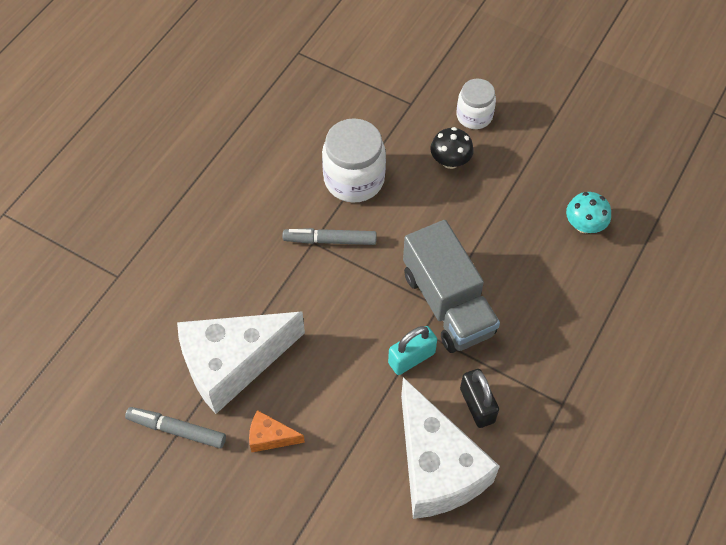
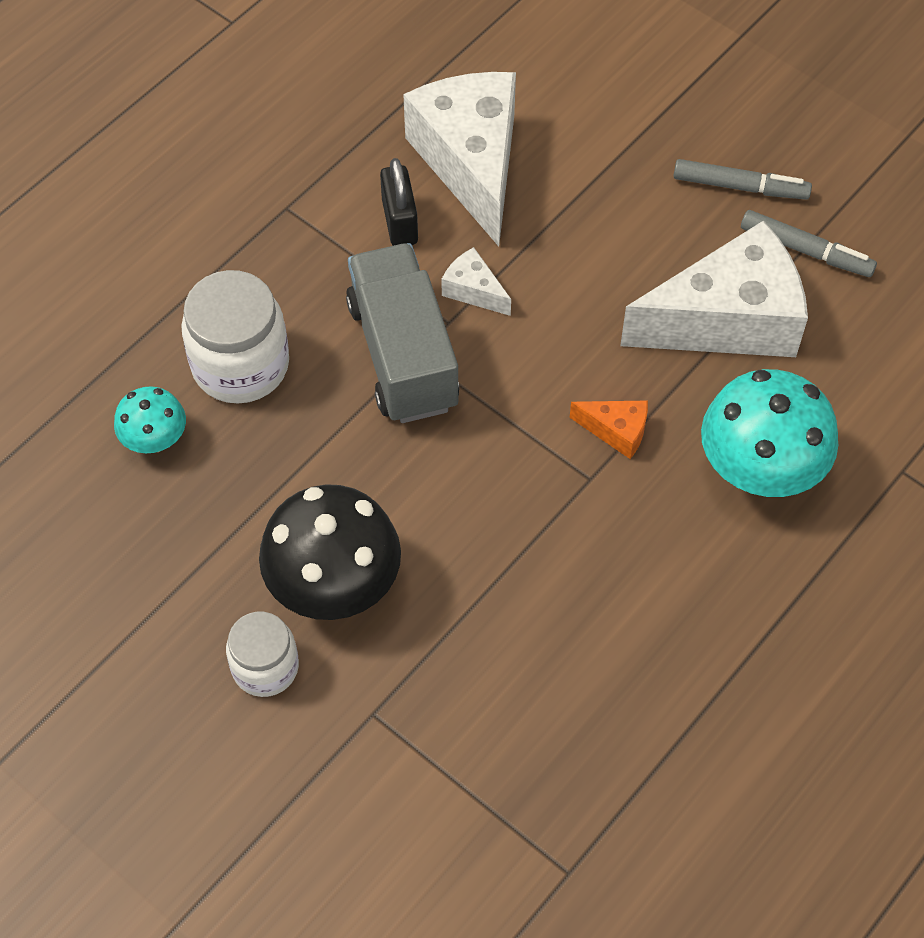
camera: 170 degrees left, 0 degrees up
(208, 263) = (759, 469): none -> turquoise mushroom
(270, 437) = (681, 225): orange cheese -> orange cheese (616, 431)
(330, 240) = (563, 477): grey marker -> grey marker (740, 187)
(354, 179) = (506, 577): white jar -> white jar (240, 365)
(411, 358) = (473, 291): turquoise padlock -> white cheese
(450, 161) = (334, 584): black mushroom -> black mushroom, size x1.86

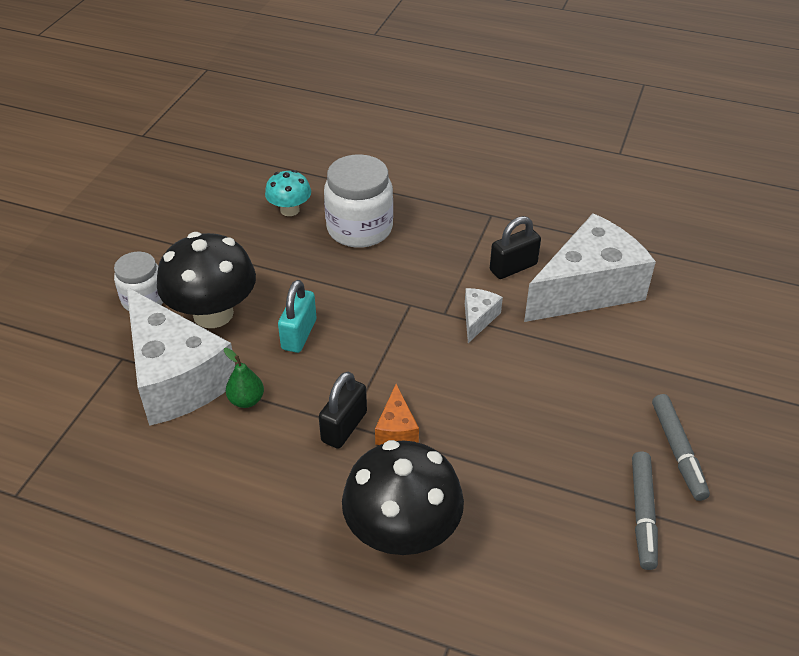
camera: 70 degrees right, 15 degrees down
(403, 355) = (405, 298): grey truck -> none
(418, 491) = (299, 334): none -> turquoise padlock
(510, 578) = (246, 400): none -> green pear
(593, 483) = (344, 427): none -> black padlock
(727, 320) = (537, 475): white cheese -> white cheese (176, 377)
(759, 469) = (402, 532): turquoise mushroom -> black mushroom

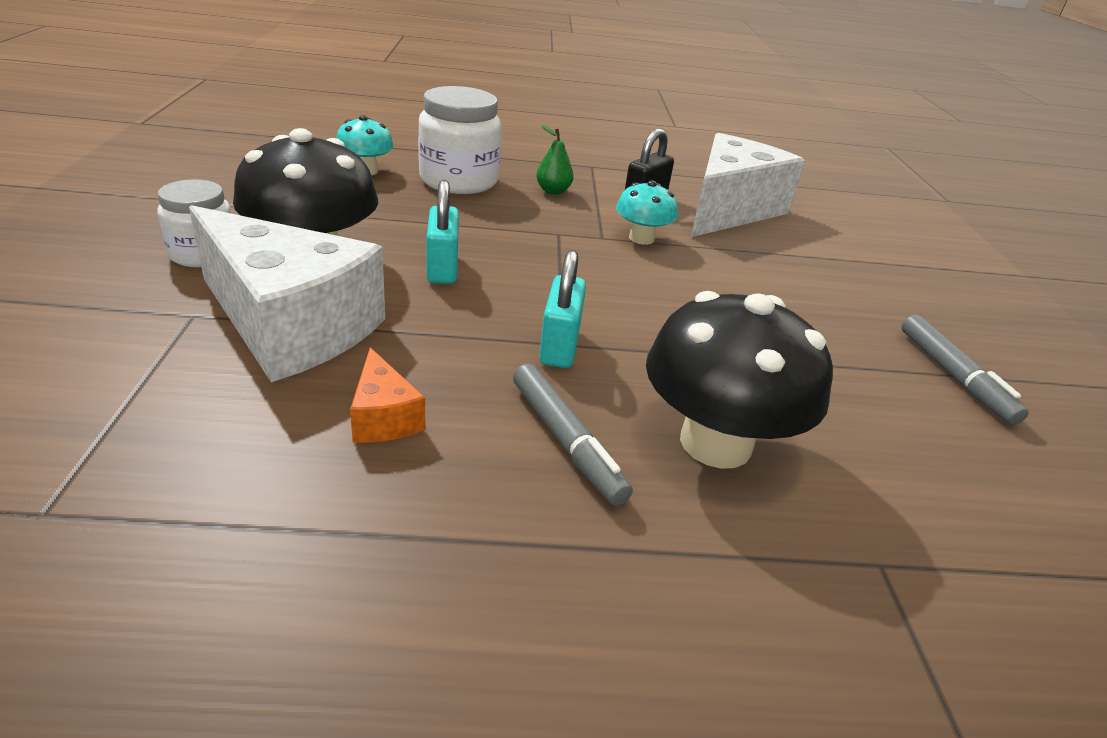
camera: 25 degrees left, 10 degrees down
(246, 400) = (409, 336): green pear -> green pear (553, 191)
(344, 427) = (559, 346): black padlock -> turquoise padlock
(396, 429) = (626, 340): orange cheese -> orange cheese (383, 417)
(478, 319) = (641, 238): white cheese -> turquoise mushroom
(677, 451) = (930, 319): grey marker -> grey marker (566, 441)

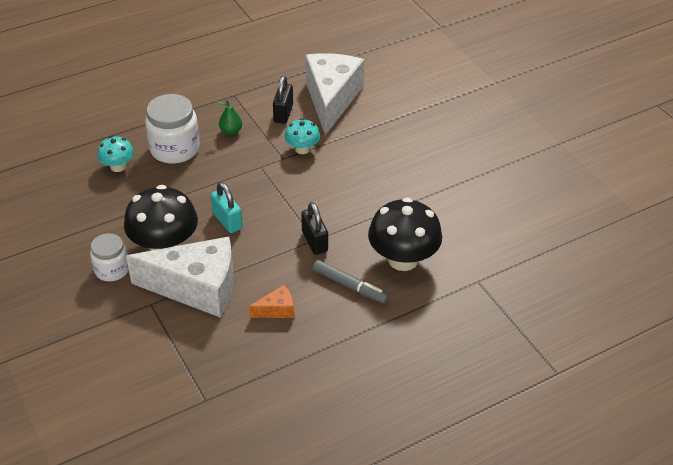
camera: 25 degrees left, 10 degrees up
(383, 417) = (277, 310): orange cheese -> orange cheese turned 60 degrees counterclockwise
(559, 346) = (314, 241): turquoise padlock -> black padlock
(954, 376) = (479, 176): grey marker -> none

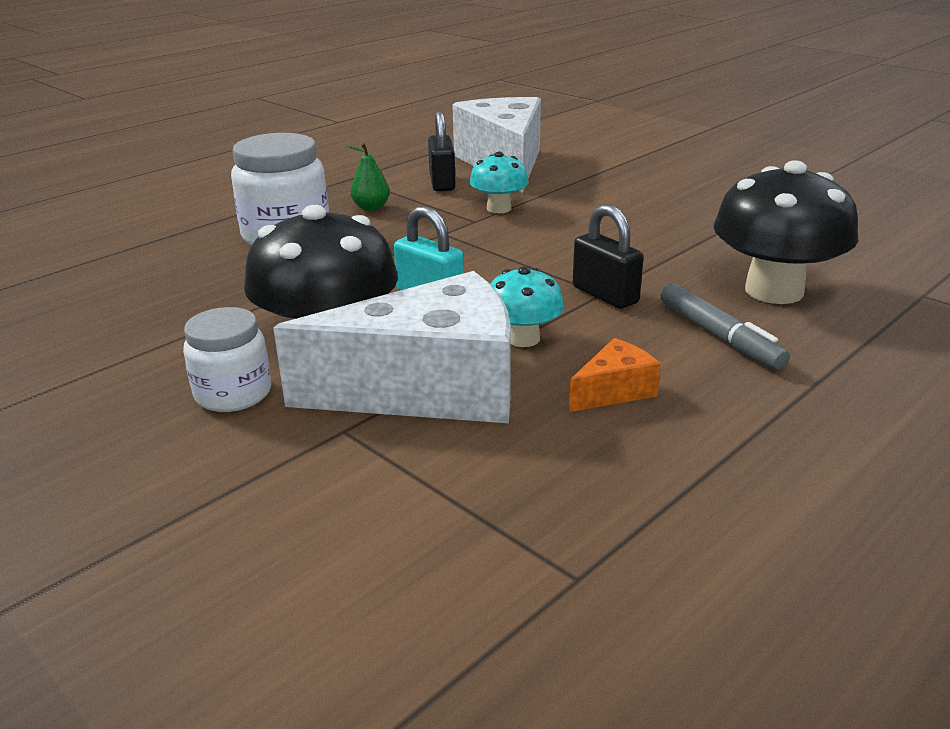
camera: 15 degrees left, 15 degrees down
(118, 166) = (191, 266): turquoise mushroom -> turquoise mushroom (523, 338)
(350, 286) = (719, 336): grey marker -> grey marker turned 45 degrees clockwise

